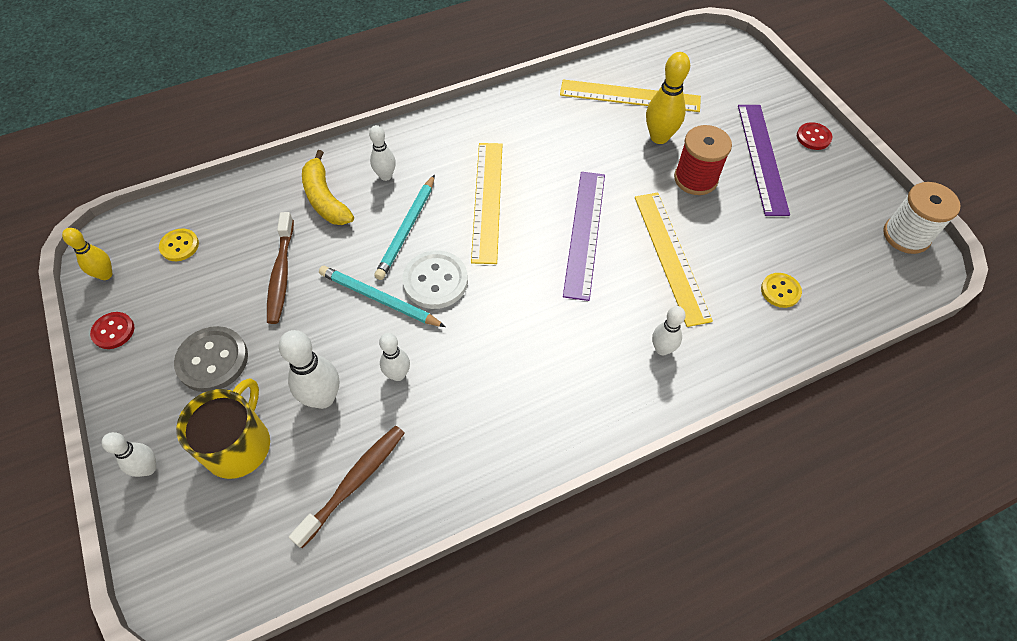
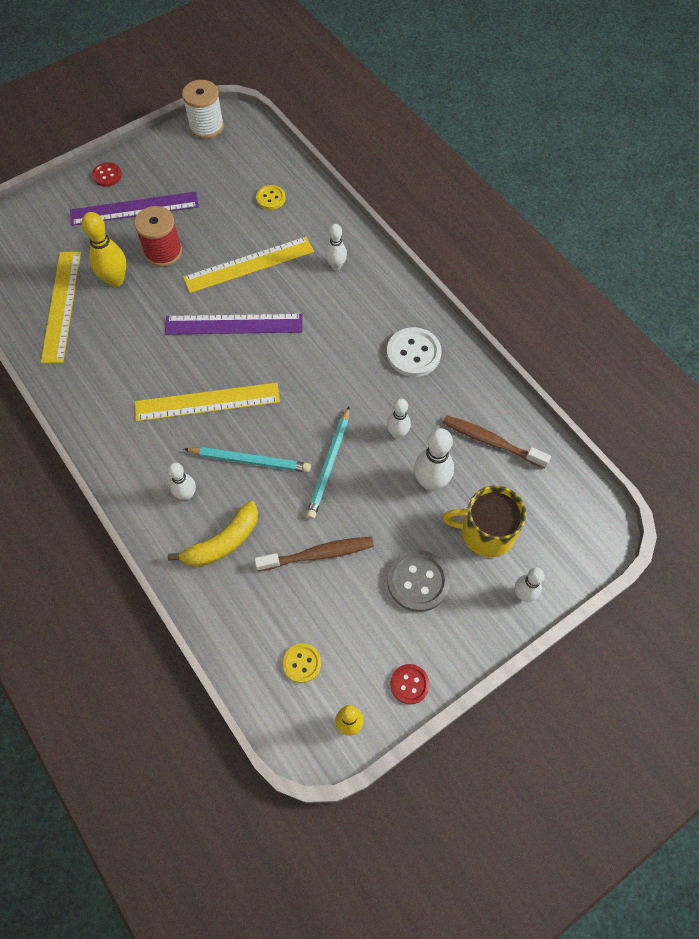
camera: 100 degrees left, 5 degrees up
(435, 281) = (303, 425): white button -> white button (413, 353)

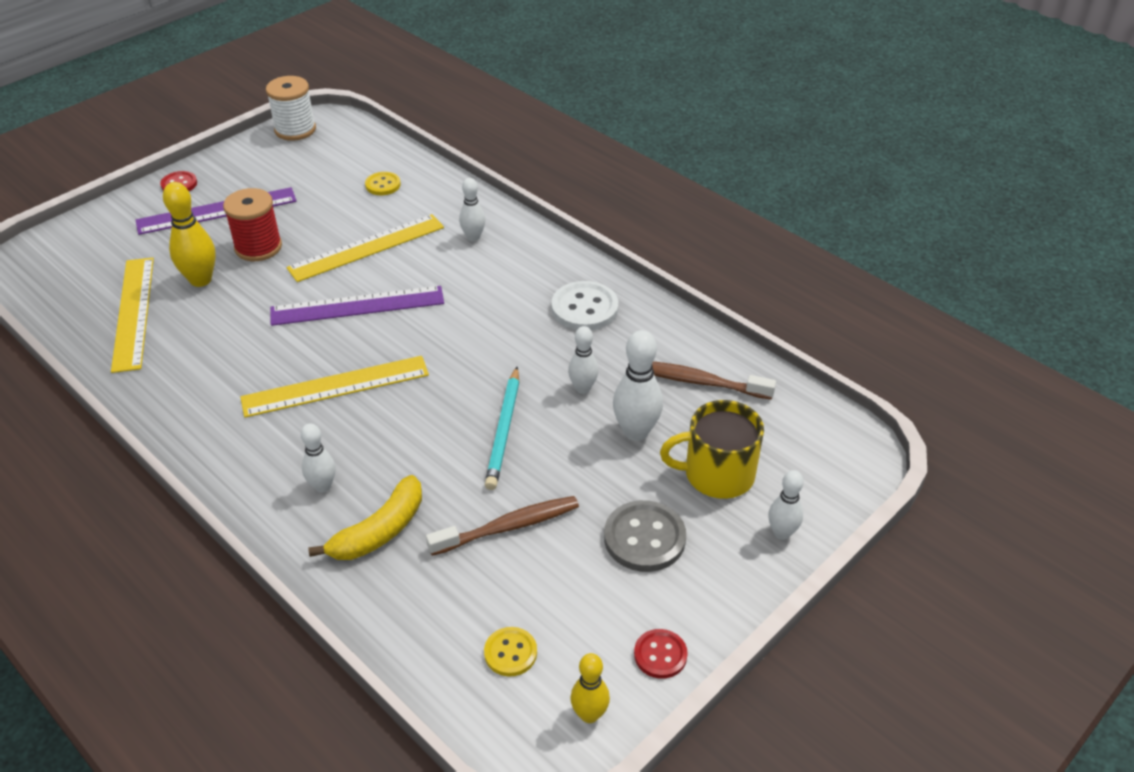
camera: 10 degrees left, 20 degrees down
(250, 461) = (401, 439): turquoise pencil -> none

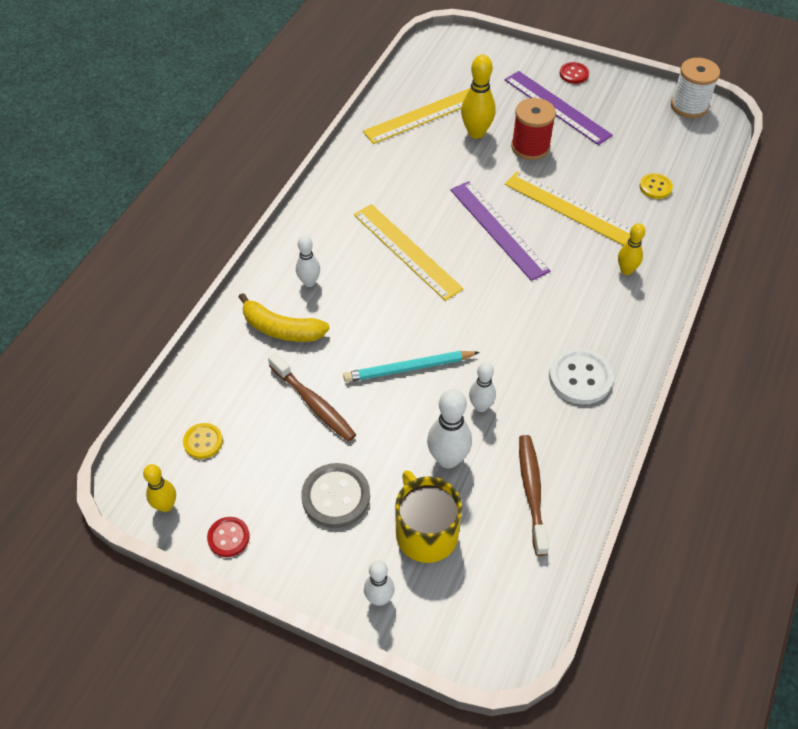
camera: 70 degrees right, 10 degrees up
(473, 237) = (626, 270): white bowling pin -> yellow bowling pin

